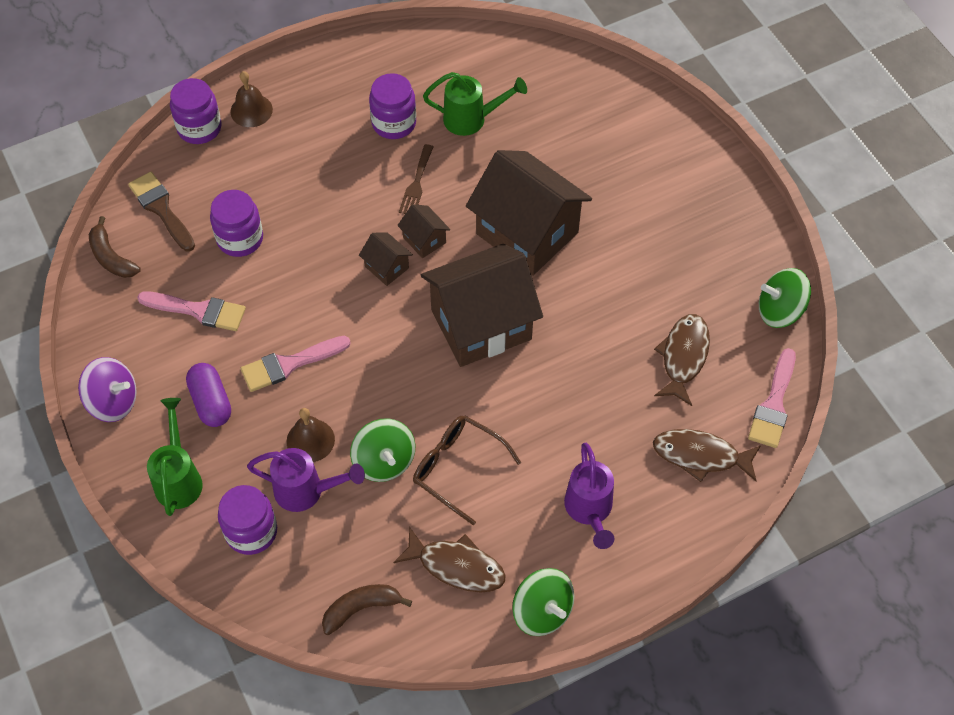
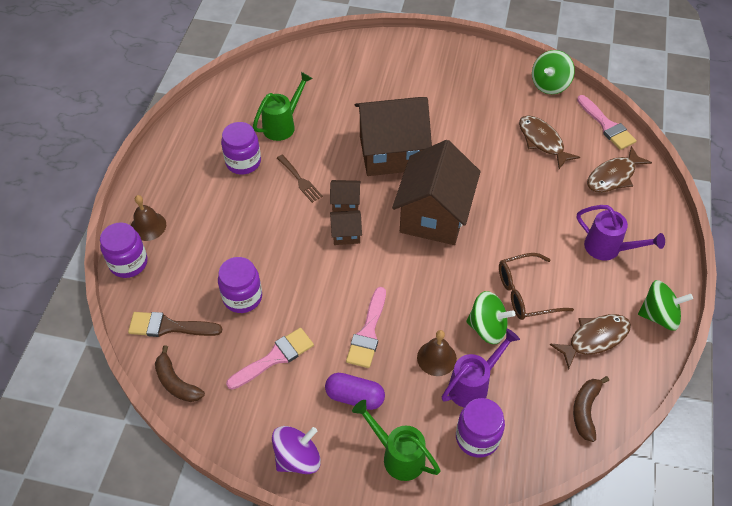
camera: 50 degrees left, 5 degrees down
(111, 257) = (176, 382): brown banana -> brown banana turned 45 degrees clockwise

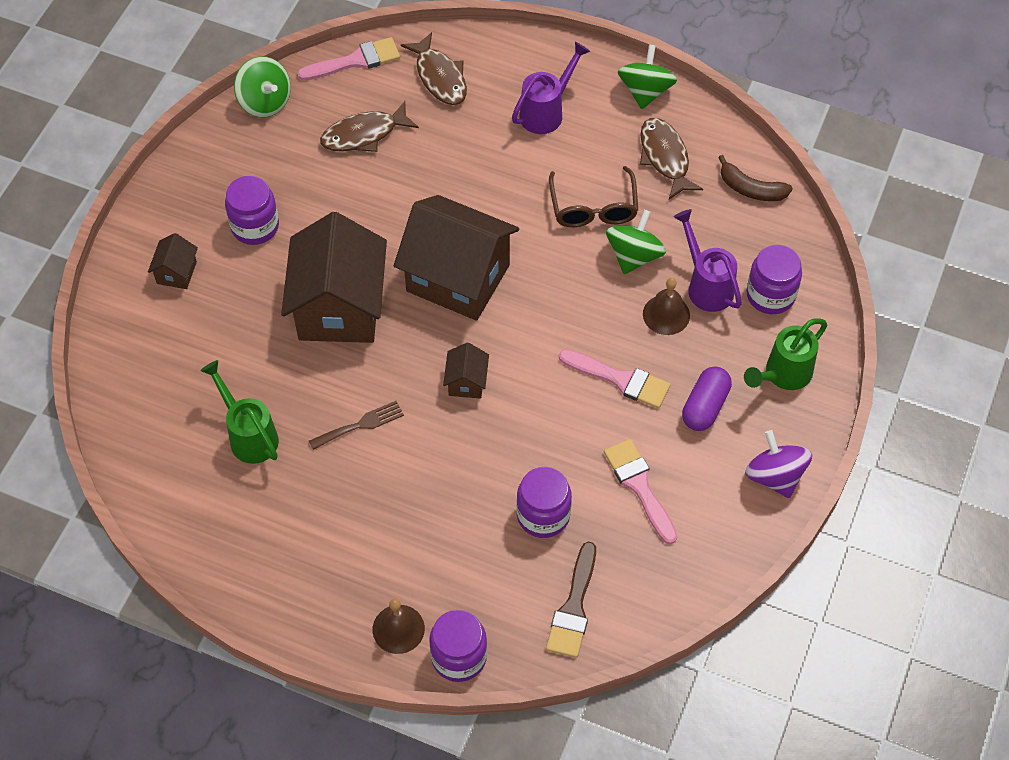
camera: 80 degrees left, 5 degrees up
(176, 382) = (658, 602): brown banana -> none
(243, 162) = (308, 494): purple jar -> purple jar (255, 226)
(345, 203) = (414, 375): brown house -> brown house (176, 272)

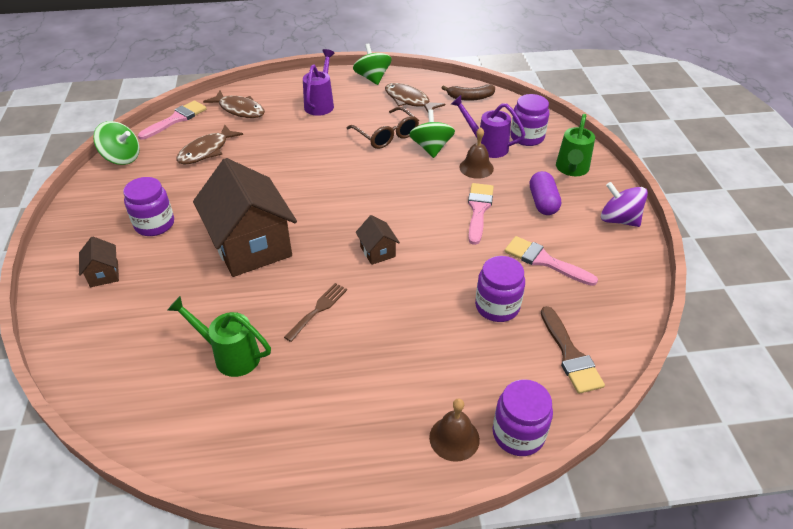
camera: 30 degrees left, 15 degrees down
(458, 278) = (327, 199): brown house -> none
(620, 379) = (478, 210): pink brush -> pink brush turned 75 degrees counterclockwise

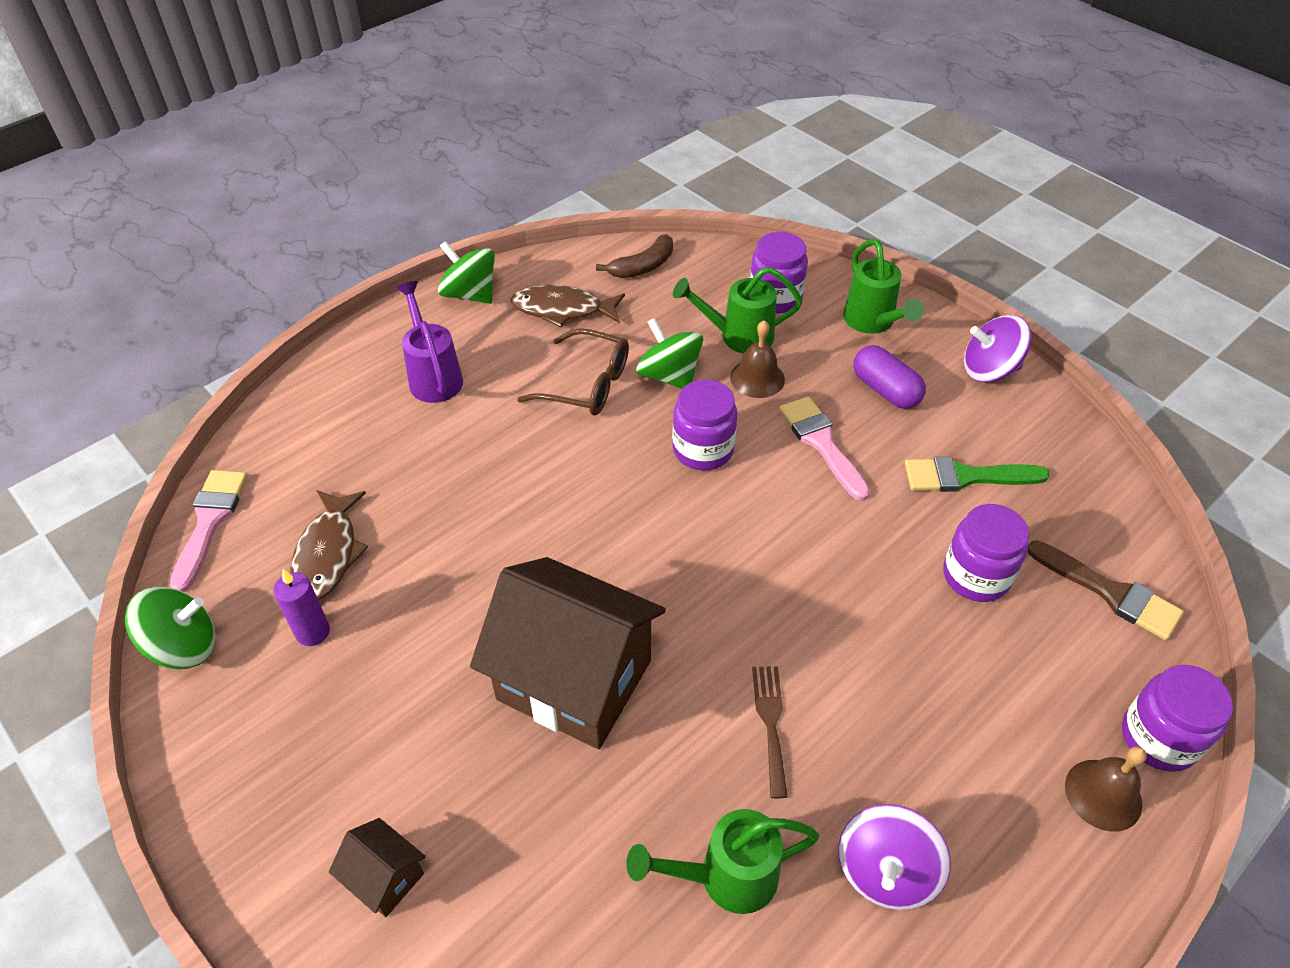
camera: 35 degrees left, 5 degrees up
(154, 224) = (378, 736): purple jar -> purple jar (703, 449)
(171, 176) = (313, 632): none -> purple candle
(239, 109) = (307, 449): brown fish -> none
(303, 398) = (885, 871): none -> purple spinning top
(377, 251) = (758, 582): brown house -> none
(487, 146) = (738, 337): purple watering can -> green watering can
(544, 261) = (965, 477): pink brush -> green brush

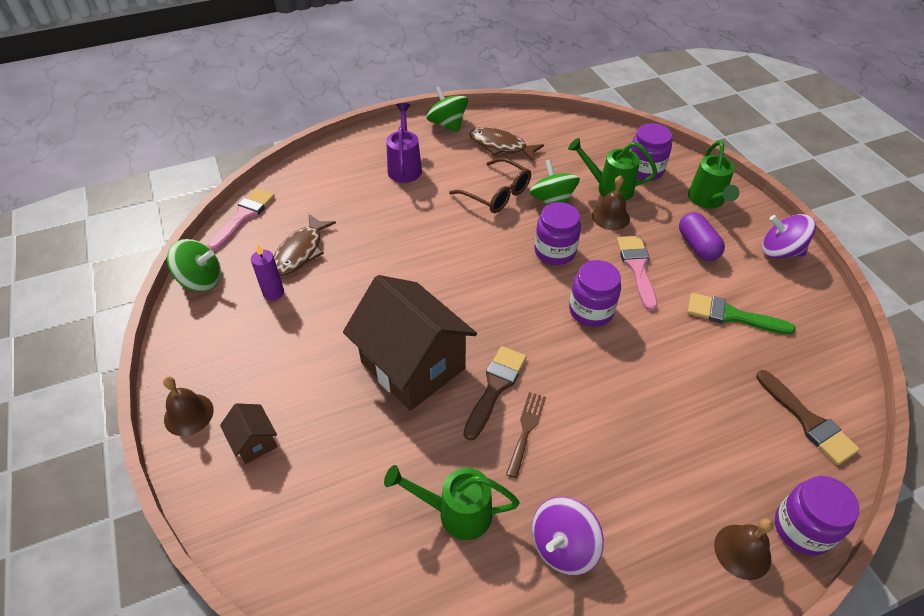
camera: 20 degrees right, 0 degrees up
(259, 870) = (188, 414): none -> brown bell
(643, 266) = (564, 131): brown banana -> none
(703, 675) = (495, 387): none -> brown brush
(976, 576) = (710, 381): purple jar -> purple jar (591, 311)

